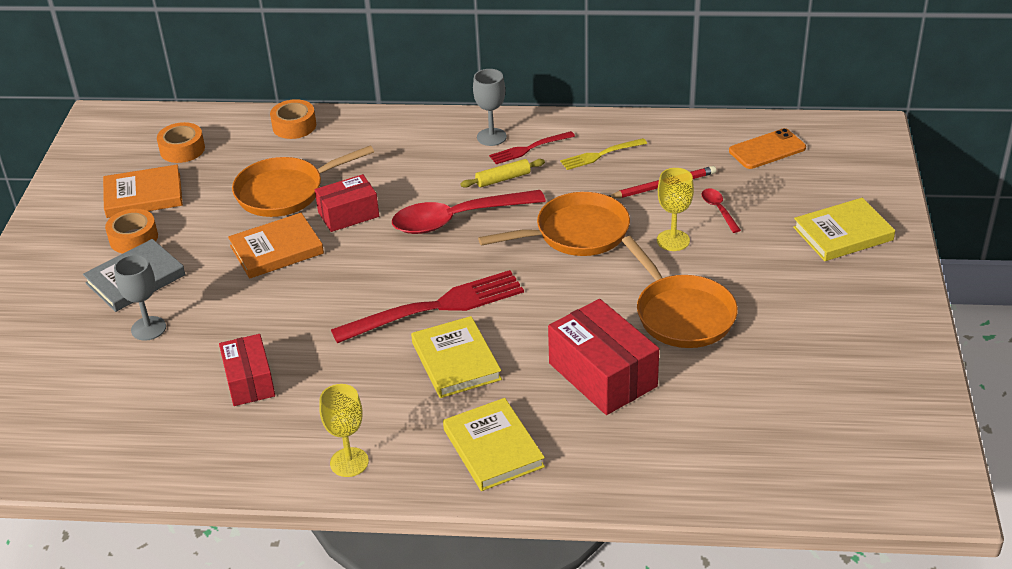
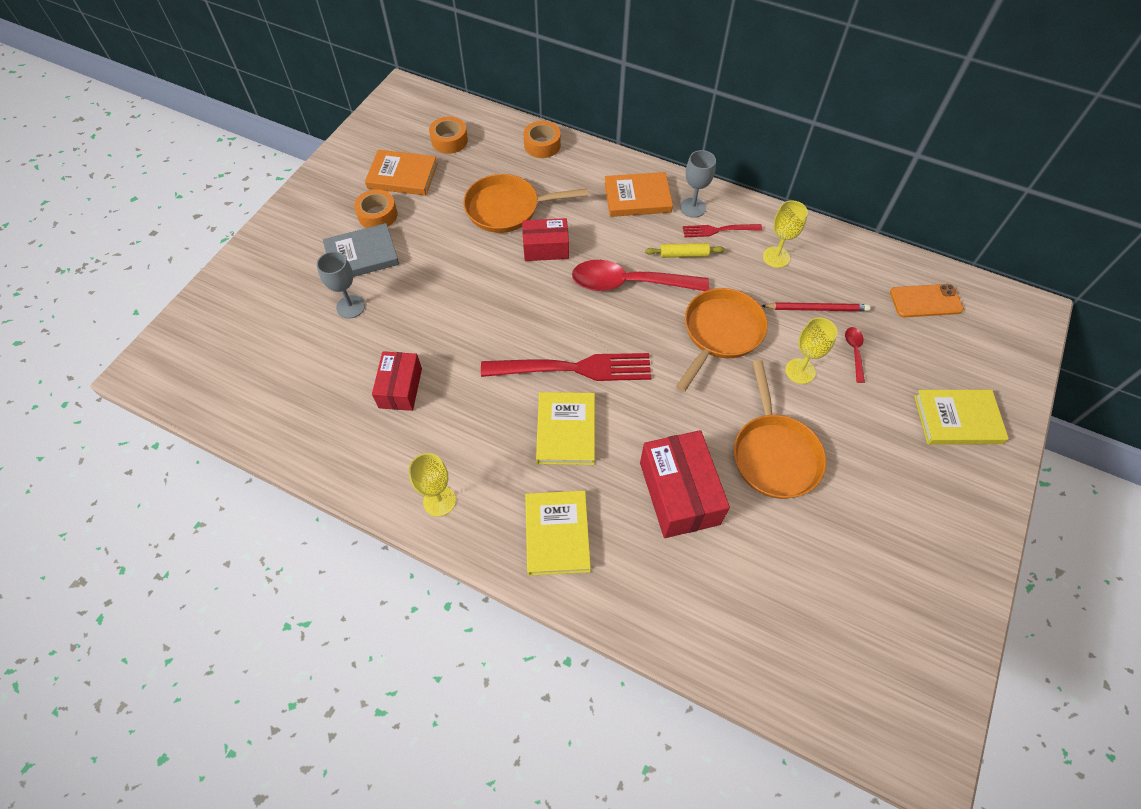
camera: 20 degrees right, 20 degrees up
(276, 249) = (476, 264): orange book -> orange book (637, 197)
(576, 233) = (720, 333): orange pan -> orange pan turned 60 degrees counterclockwise
(601, 155) = (776, 257): yellow fork -> yellow goblet

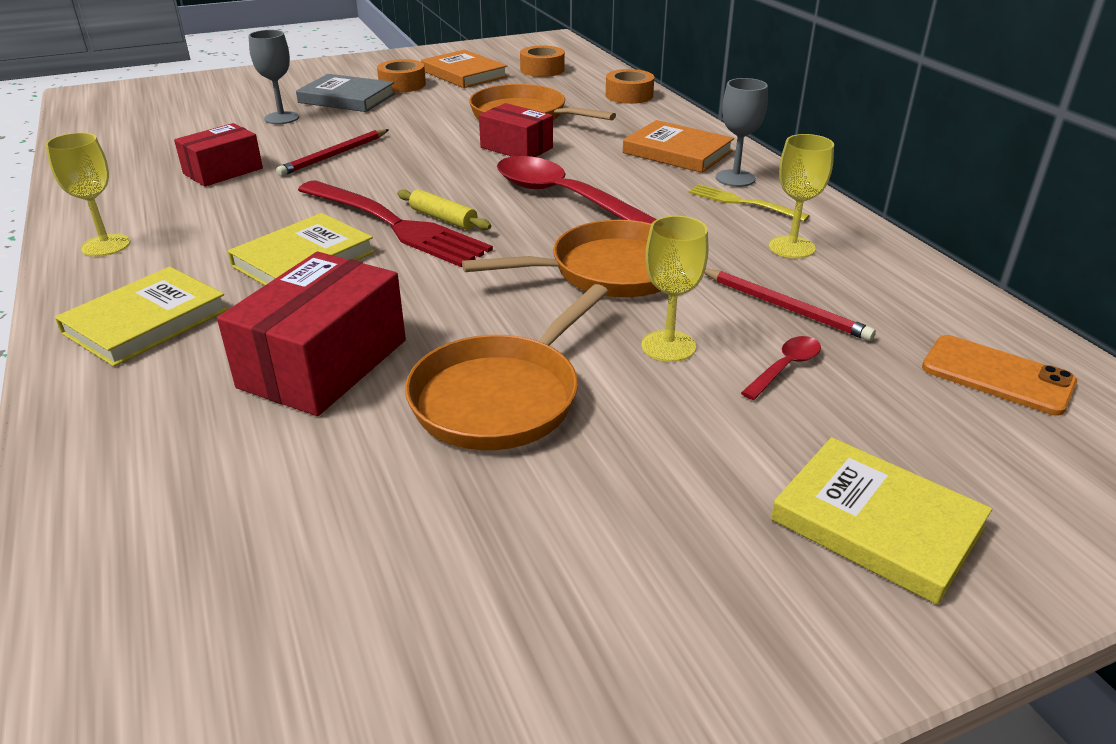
camera: 40 degrees right, 25 degrees down
(447, 326) = (334, 155): none -> red pencil
(683, 254) = (665, 203): yellow rolling pin -> yellow rolling pin (443, 218)
(718, 230) = (742, 203): red fork -> yellow fork

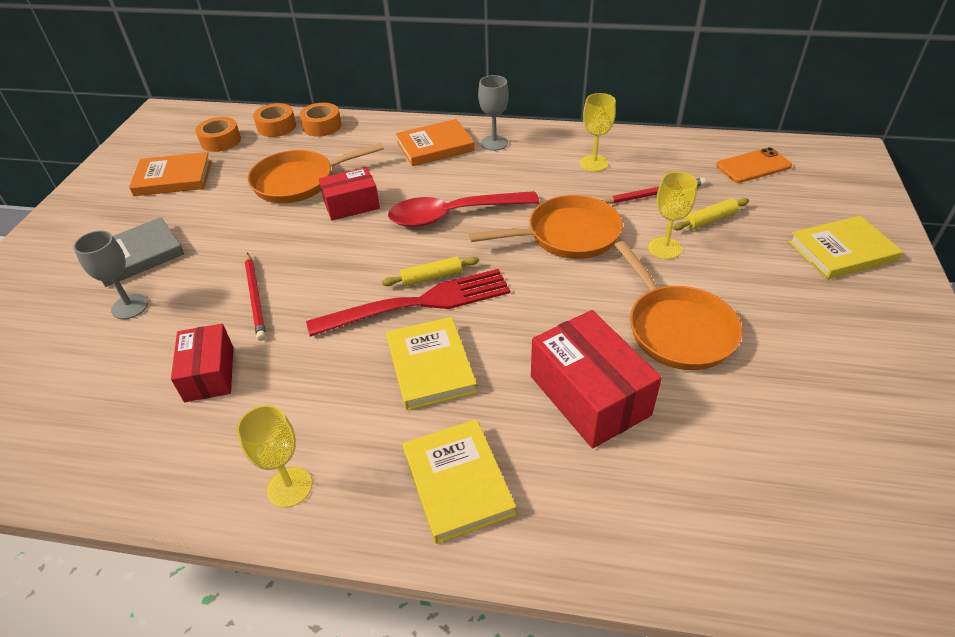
camera: 55 degrees left, 10 degrees up
(402, 85) = (150, 216): orange tape -> orange tape (276, 127)
(610, 271) = (567, 235): orange pan -> orange pan turned 60 degrees clockwise
(742, 203) = (527, 154): yellow fork -> none
(785, 367) = (709, 220): red spoon -> yellow rolling pin

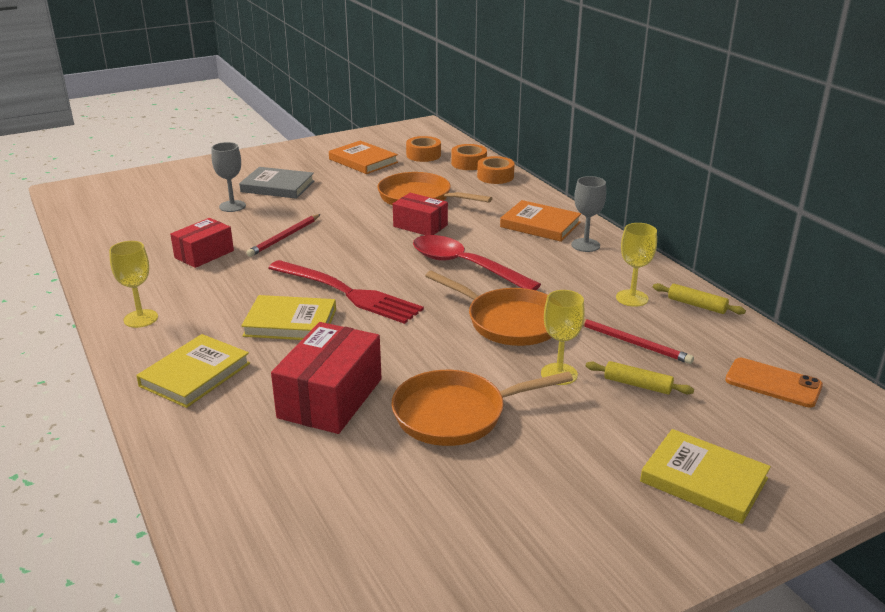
camera: 50 degrees right, 15 degrees down
(430, 366) = (290, 323): yellow book -> yellow book turned 60 degrees clockwise
(431, 277) = (381, 286): yellow rolling pin -> yellow rolling pin (696, 305)
(676, 329) = (456, 414): orange pan -> orange pan turned 45 degrees clockwise

